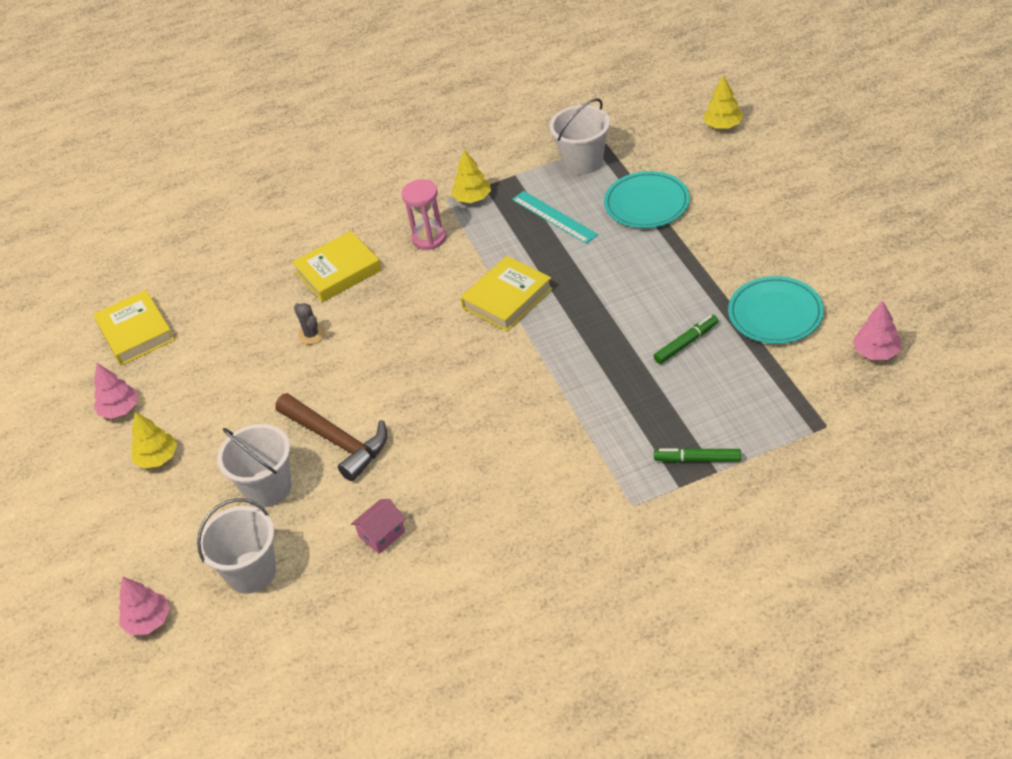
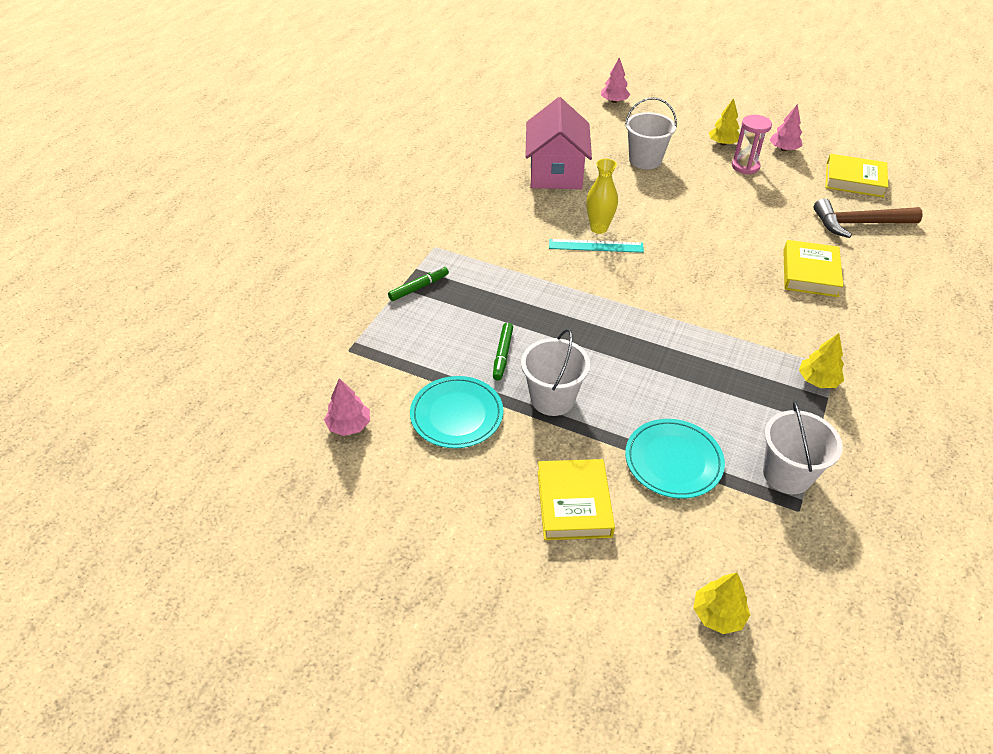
camera: 130 degrees right, 0 degrees up
(251, 572) = (597, 133): white bucket -> white bucket (552, 399)
(311, 335) = (754, 231): grey cactus -> none
(337, 441) = (644, 193): brown hammer -> brown hammer (858, 224)
(382, 534) = (556, 172): pink house -> pink house, size x2.47
(429, 238) = (793, 329): pink hourglass -> pink hourglass (745, 166)
(441, 424) = (599, 228): none -> yellow vase
(507, 298) = (669, 318): yellow book -> yellow book (574, 503)
(554, 217) = (730, 402): turquoise ruler -> turquoise ruler (596, 246)

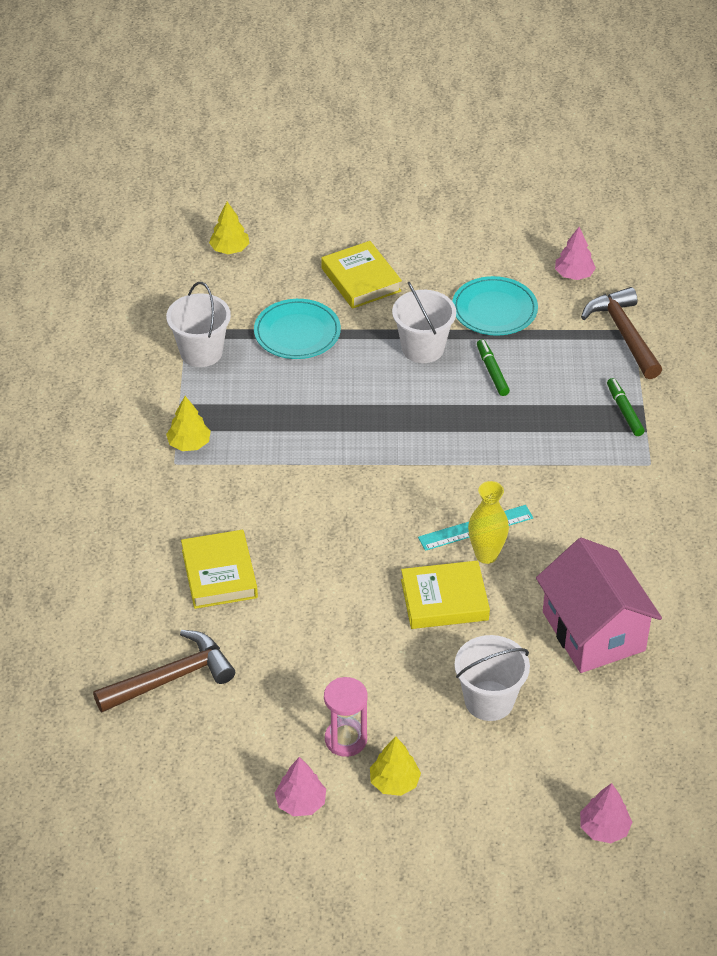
camera: 155 degrees right, 0 degrees up
(359, 350) = (623, 333): none -> brown hammer
(419, 287) = (624, 411): green marker -> green marker turned 135 degrees clockwise
(854, 180) = (186, 767): yellow book -> yellow book (444, 600)

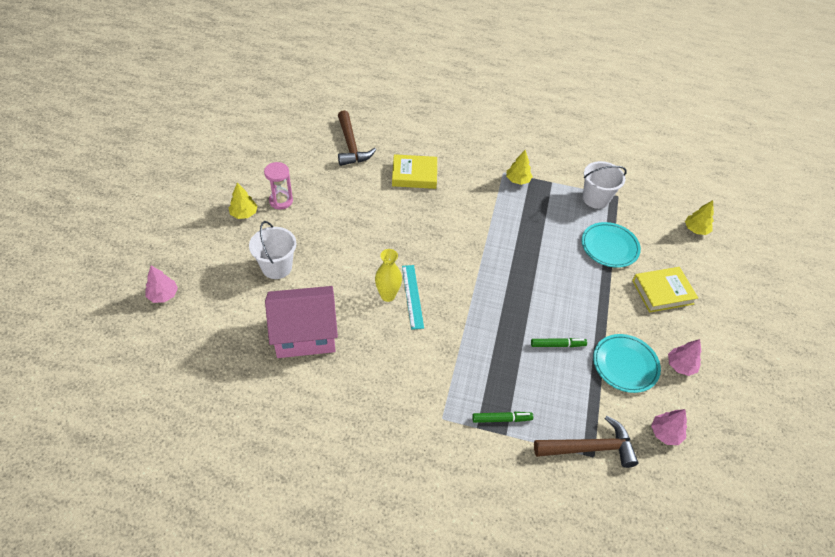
camera: 100 degrees right, 5 degrees up
(301, 803) = (251, 176): pink tree -> pink tree (680, 365)
(423, 348) = (587, 310): white bucket -> none
(444, 600) = (359, 265): yellow book -> none

